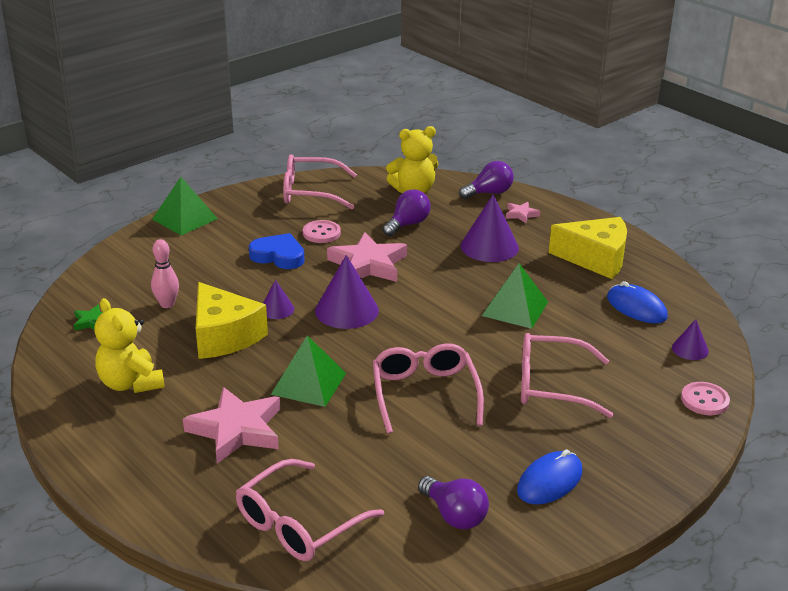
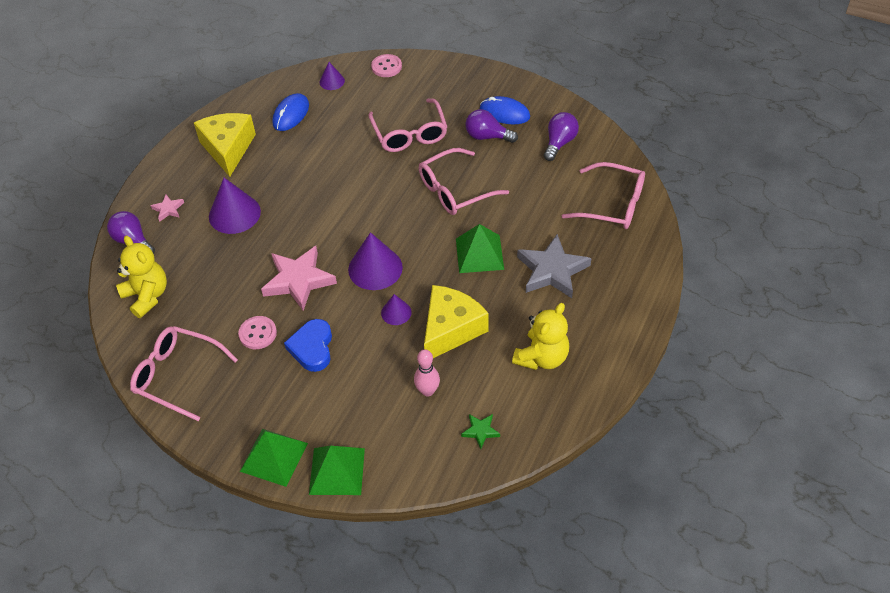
camera: 110 degrees left, 20 degrees up
(237, 430) = (552, 270): pink star -> grey star
(310, 192) = (178, 375): pink glasses -> pink glasses turned 135 degrees clockwise
(407, 224) = (216, 278): purple light bulb -> purple light bulb (487, 136)
(515, 308) = (323, 174): green pyramid -> green pyramid (337, 471)

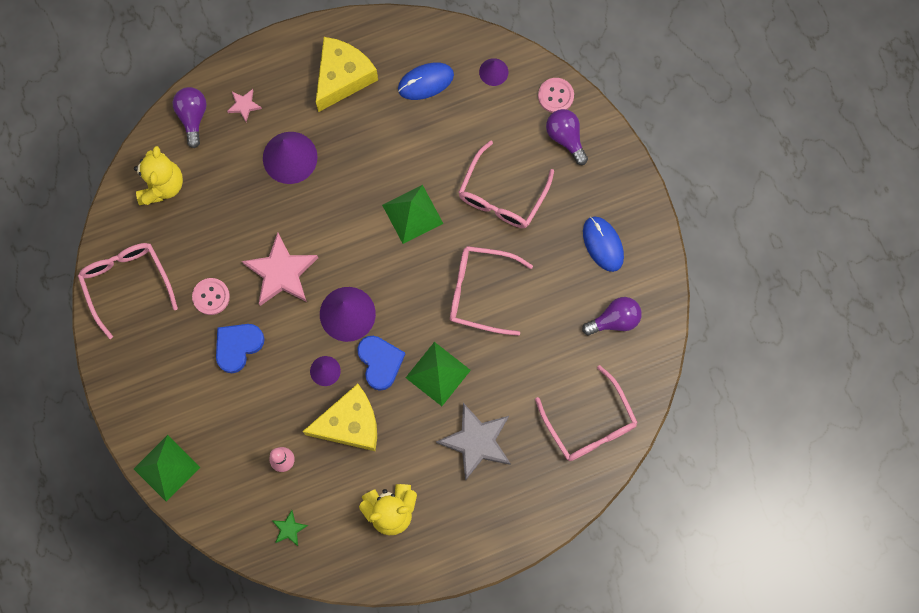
camera: 40 degrees right, 25 degrees up
(274, 457) = (135, 416): green pyramid -> green pyramid (412, 214)
(431, 278) = (380, 362): none -> blue heart
(487, 136) = (562, 257): purple light bulb -> purple light bulb (566, 138)

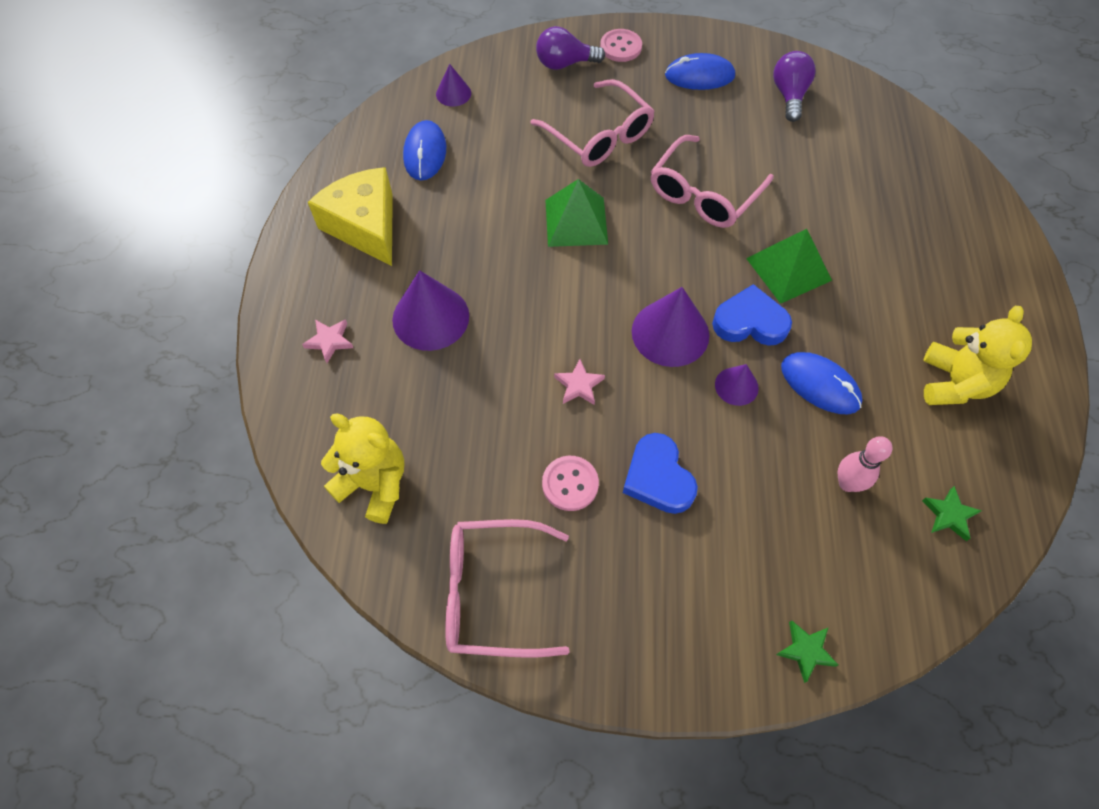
camera: 65 degrees left, 15 degrees down
(167, 468) = (806, 650): green pyramid -> green star
(193, 117) = (304, 406): purple light bulb -> none
(281, 272) = (579, 385): pink star -> pink star, size x0.47
(350, 423) = (820, 385): yellow cheese -> blue mouse
(476, 441) = (889, 262): grey star -> none
(555, 96) = (514, 55): pink button -> pink button (620, 47)
(589, 423) = (901, 155): pink glasses -> none

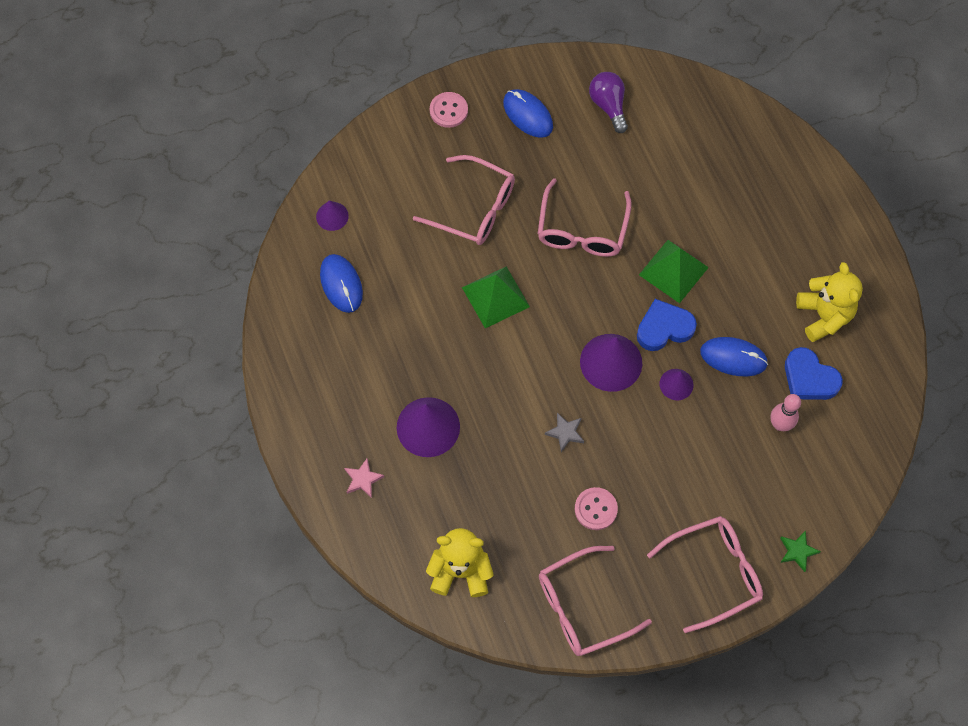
camera: 25 degrees left, 5 degrees up
(365, 226) = (332, 371): yellow cheese -> none
(565, 64) = (410, 147): purple light bulb -> none
(579, 385) = (565, 433): pink star -> grey star
(658, 478) = (653, 477): blue heart -> blue heart (809, 378)
(681, 627) = (714, 573): none -> pink glasses
(699, 76) = (528, 115): blue mouse -> blue mouse turned 75 degrees clockwise
(949, 515) = (853, 418): green star -> none

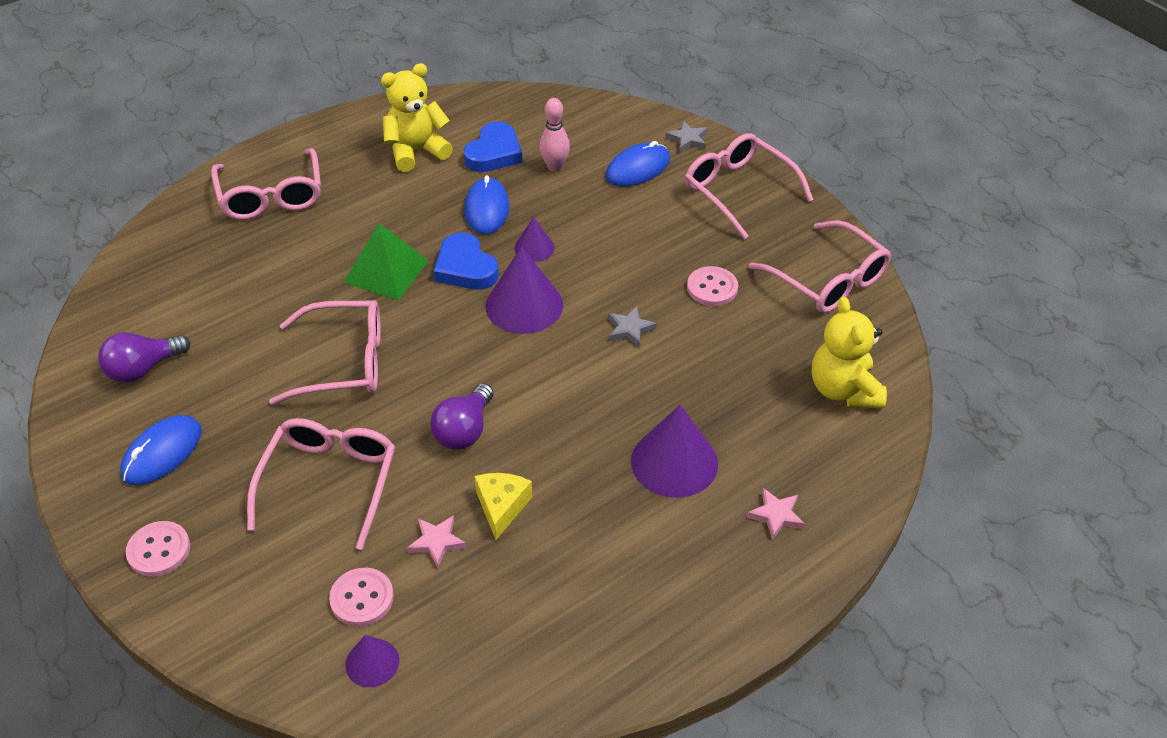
camera: 105 degrees left, 20 degrees down
(341, 284) = (489, 618): blue mouse -> blue mouse (637, 168)
(378, 216) = (362, 598): none -> pink button
(407, 264) = (436, 542): none -> pink star
(423, 307) = (501, 507): none -> yellow cheese
(495, 297) = (464, 430): green pyramid -> purple light bulb
(784, 199) = (271, 196): none -> pink glasses
(797, 551) = (687, 140): green star -> grey star

